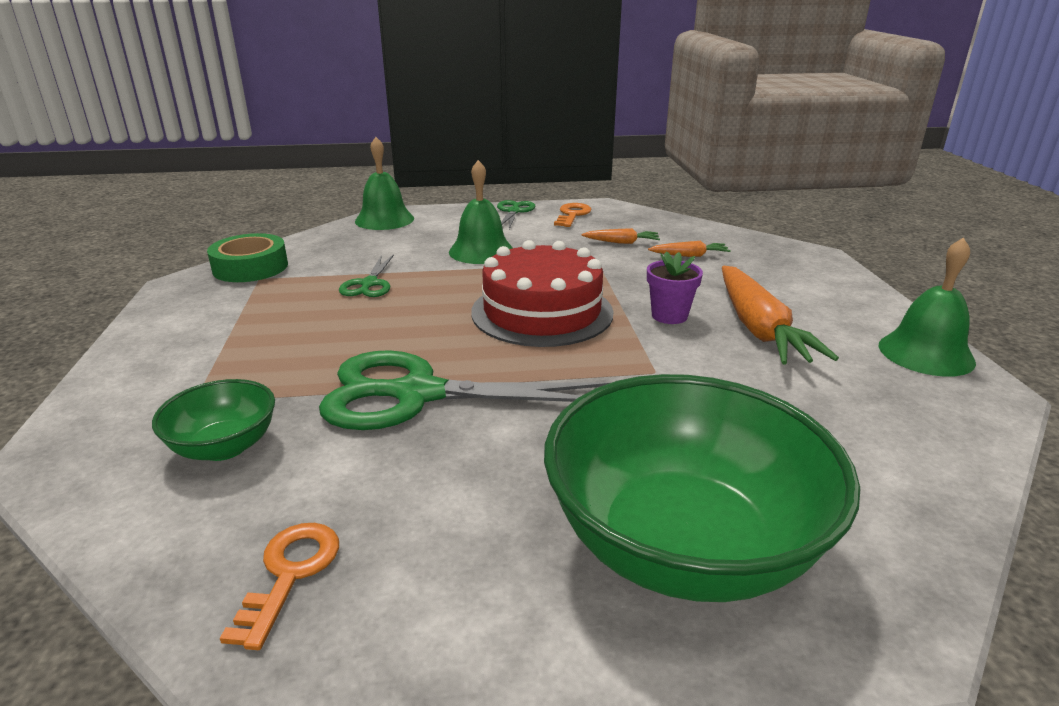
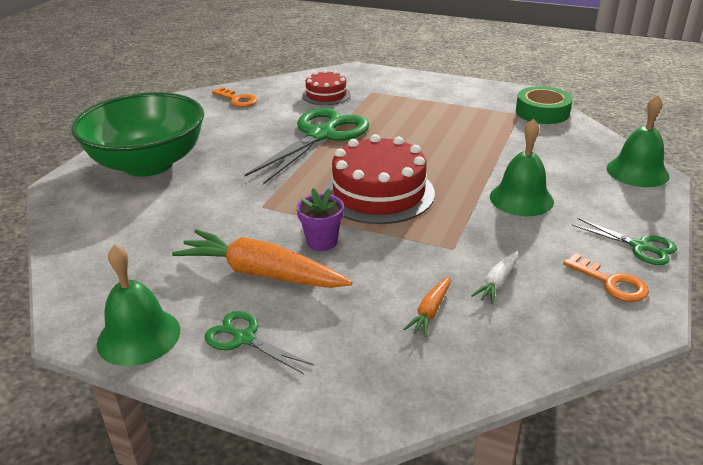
camera: 120 degrees right, 5 degrees up
(224, 447) = (326, 95): green bowl -> red cake
(369, 284) = (481, 144): green scissors -> green scissors (244, 338)
(621, 242) = (497, 282): orange carrot -> white carrot

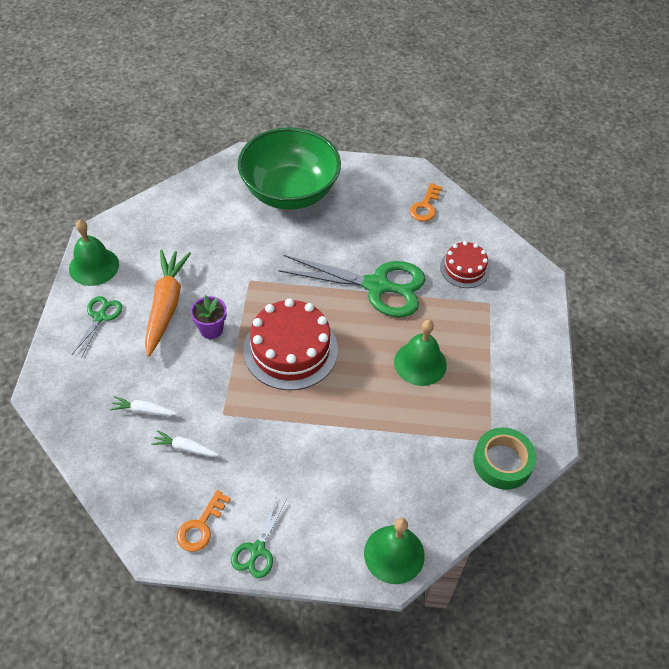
camera: 70 degrees right, 20 degrees up
(430, 311) = (144, 410): orange carrot -> white carrot
(521, 199) = (311, 455): green bell -> green bell (420, 363)

